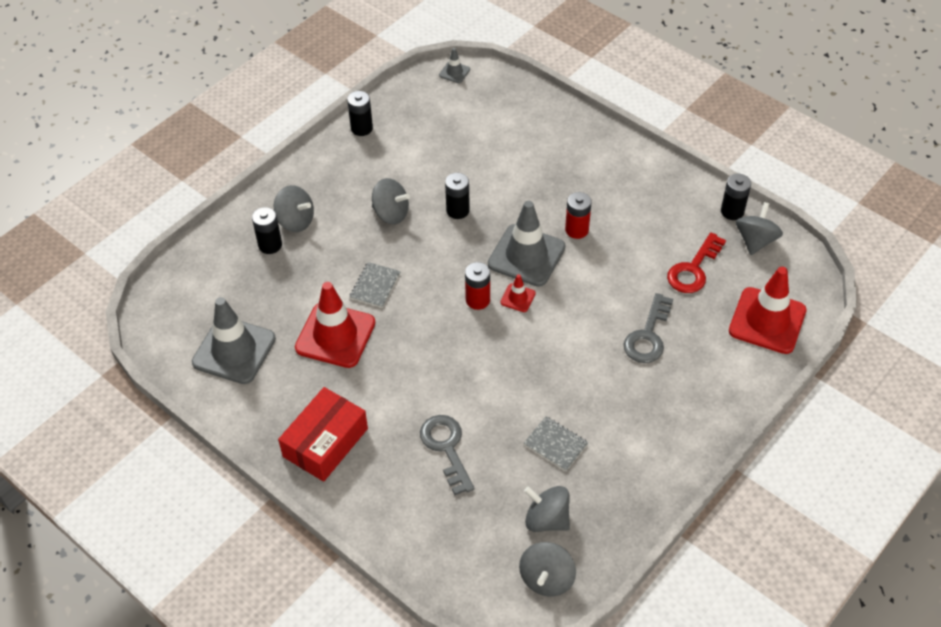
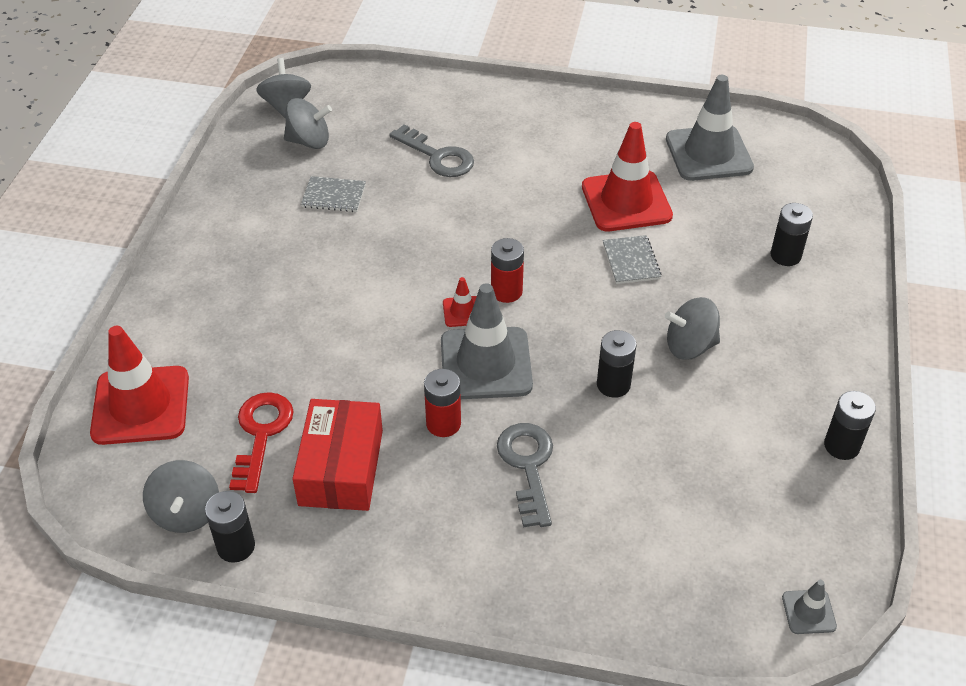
camera: 150 degrees right, 5 degrees down
(295, 221) = (788, 291): grey spinning top -> none
(325, 442) = (552, 122): red box -> red box (341, 467)
(648, 335) = (285, 331): grey key -> grey key (528, 466)

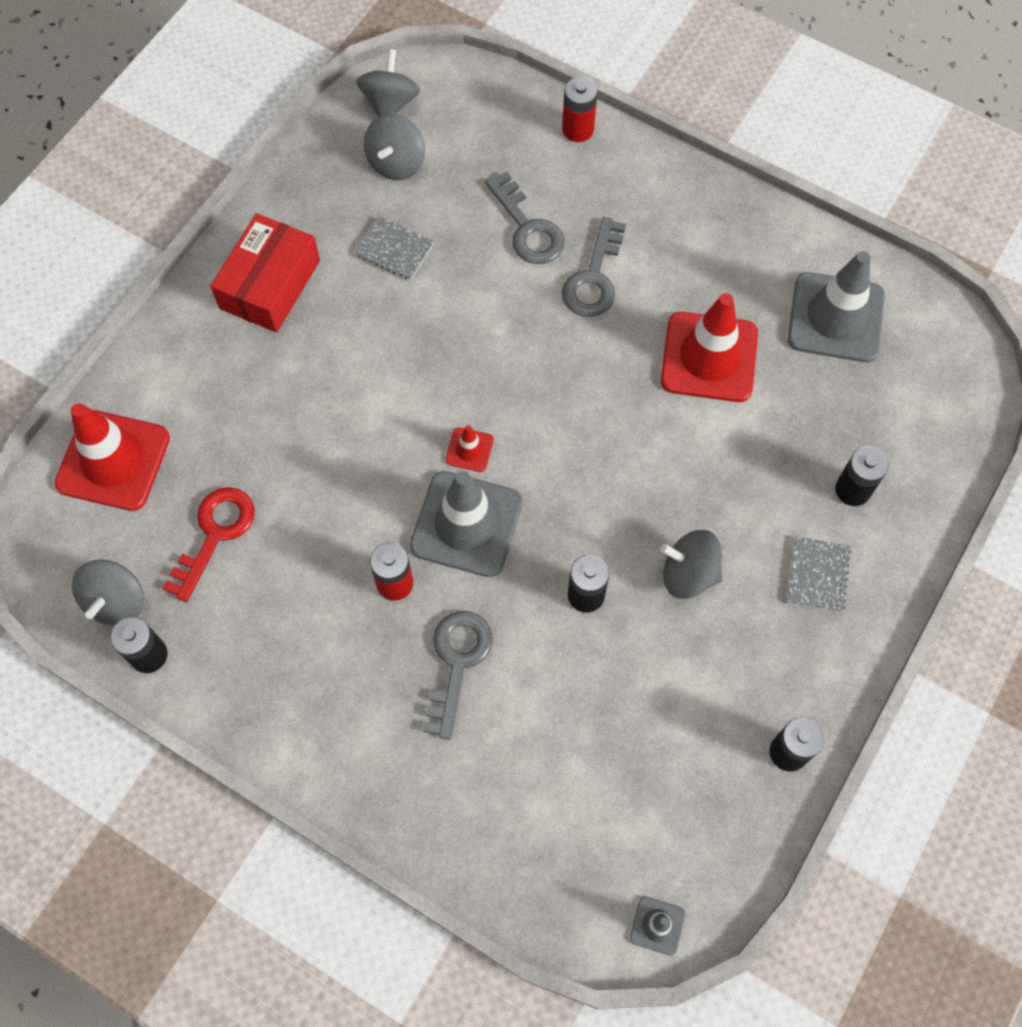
camera: 20 degrees right, 20 degrees up
(309, 141) = (396, 163): grey spinning top -> grey spinning top turned 90 degrees clockwise
(341, 467) = (276, 600): red box -> red box (270, 284)
(506, 291) = (526, 438): red battery -> red battery (578, 129)
(507, 174) = (594, 277): none -> grey key
(631, 261) = (677, 441): grey notebook -> grey notebook (817, 575)

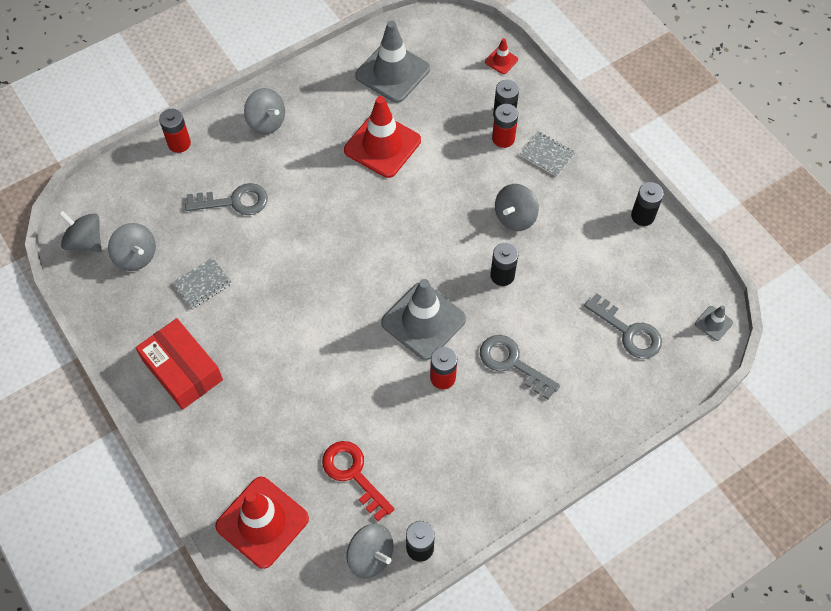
camera: 65 degrees left, 5 degrees down
(469, 450) = (373, 299): red traffic cone -> red traffic cone (501, 61)
(594, 277) = (292, 181): grey key -> grey key (628, 332)
(665, 207) = (266, 122): none -> grey spinning top
(811, 505) = (503, 138): none -> red battery

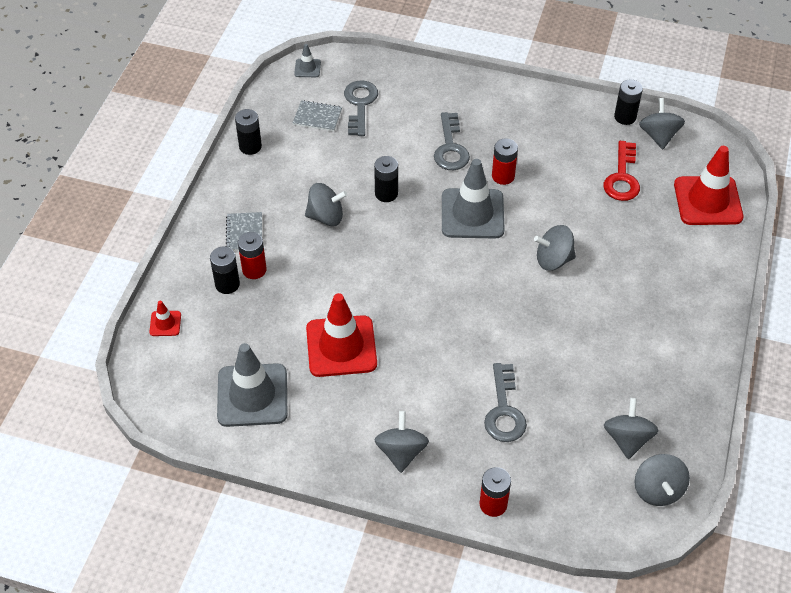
camera: 130 degrees left, 10 degrees down
(182, 370) = (672, 326): red box -> none
(202, 283) = (596, 371): grey notebook -> grey notebook (317, 117)
(234, 201) = (504, 410): grey key -> grey key turned 135 degrees counterclockwise
(323, 341) = (553, 260): none -> grey spinning top

